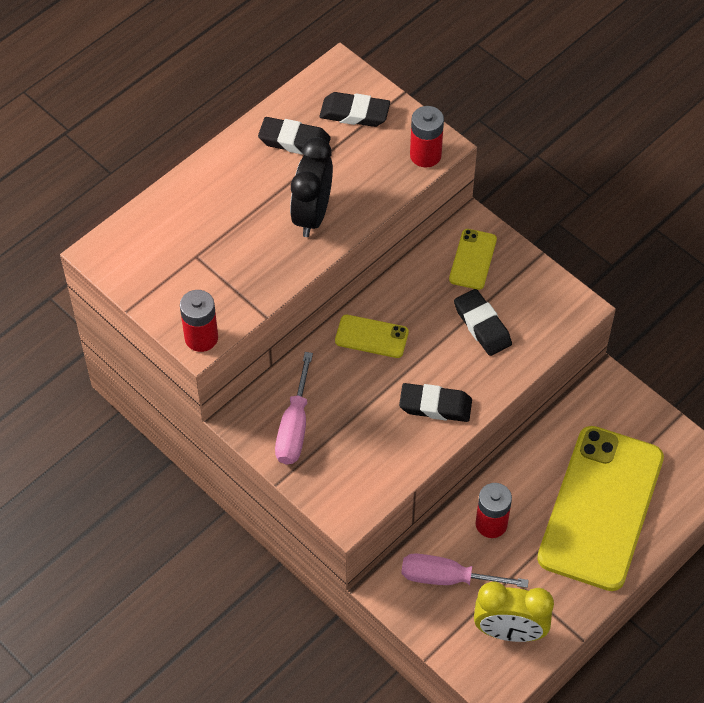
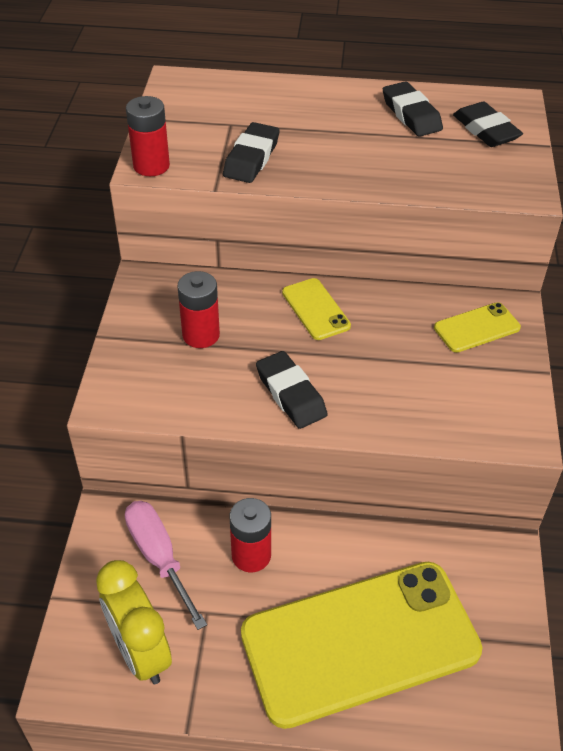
camera: 50 degrees right, 10 degrees down
(294, 427) = (169, 314): pink screwdriver -> none
(312, 215) = (352, 160): black clock -> none
(425, 155) = (505, 190): red battery -> red battery (201, 335)
(482, 325) = (416, 376): black eraser -> black eraser (251, 158)

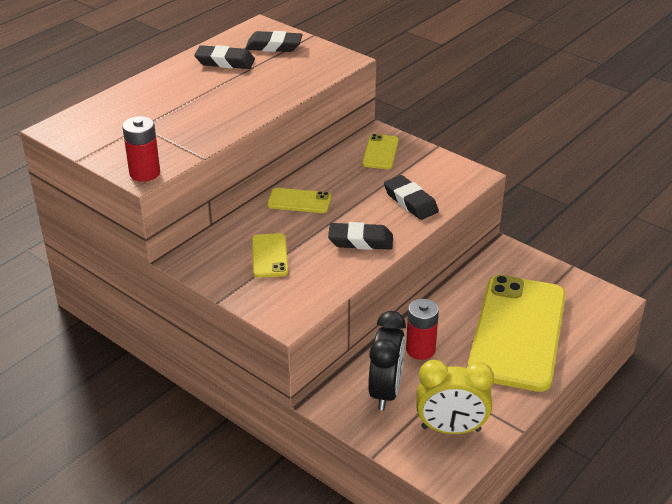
camera: 55 degrees left, 10 degrees down
(159, 557) = (385, 391): pink screwdriver -> black clock
(201, 335) = (269, 256): red battery -> yellow phone
(251, 158) = (190, 132): black eraser -> black eraser (410, 202)

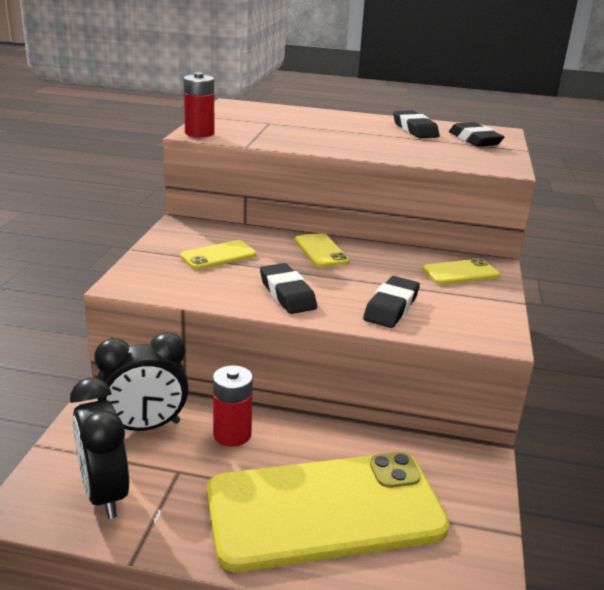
camera: 60 degrees right, 10 degrees down
(451, 429) = (104, 494): yellow clock -> black clock

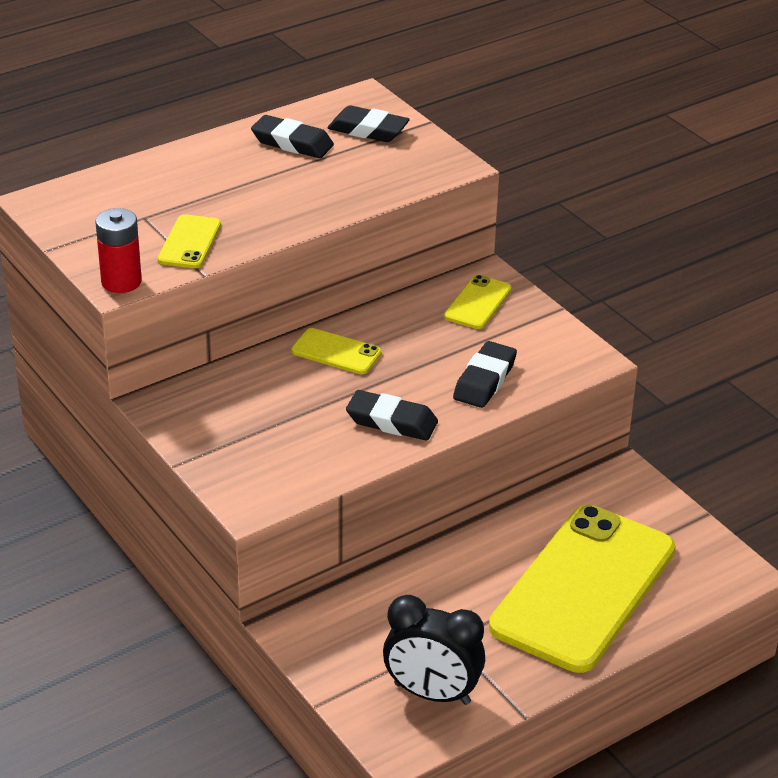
camera: 45 degrees left, 10 degrees up
(145, 427) = (369, 628): black clock -> none
(218, 256) = (264, 419): yellow phone -> yellow phone (189, 242)
(232, 434) = (440, 584): red battery -> none
(391, 307) = (484, 380): black eraser -> black eraser turned 45 degrees clockwise

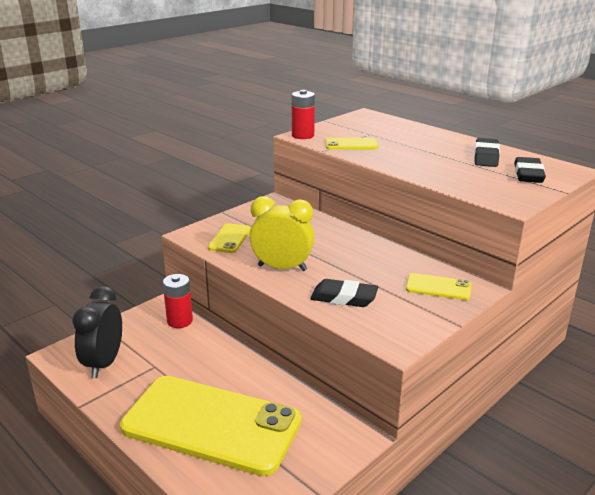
camera: 80 degrees right, 10 degrees down
(336, 352) = (347, 243): yellow phone -> yellow phone (229, 238)
(340, 608) = (180, 321): none -> red battery
(391, 421) = (282, 268): black eraser -> yellow clock

